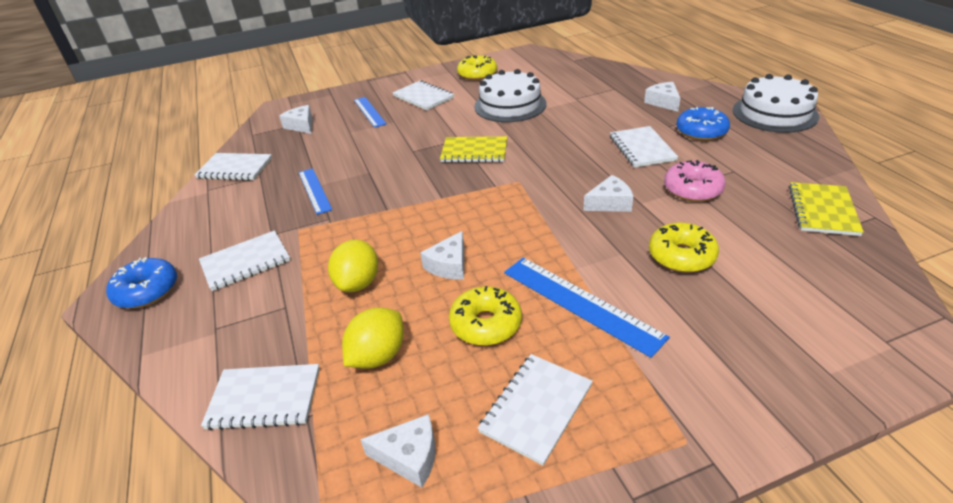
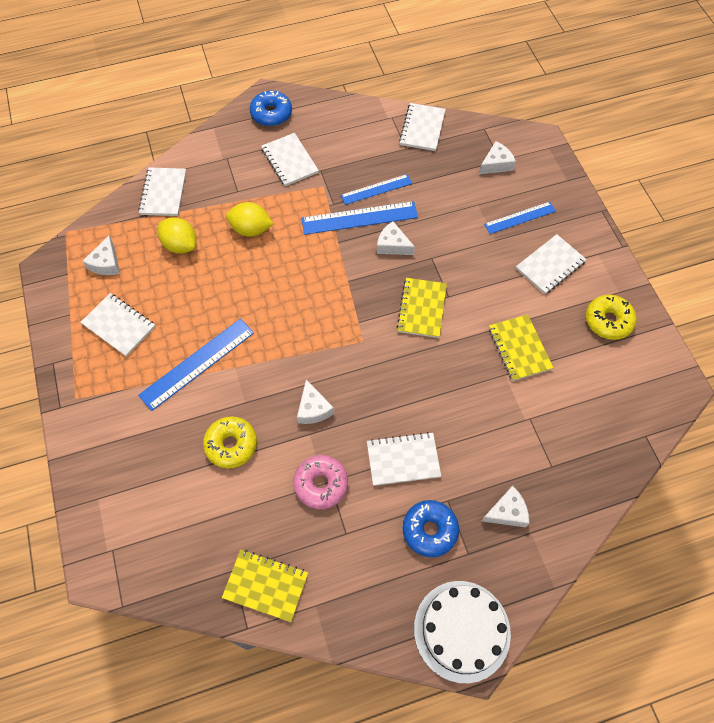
camera: 90 degrees right, 25 degrees up
(354, 198) = (359, 218): none -> blue ruler
(449, 265) = (257, 284): white cheese -> white cheese (392, 245)
(486, 324) = (192, 304): yellow donut -> none
(510, 105) = (519, 348): white cake -> yellow notebook

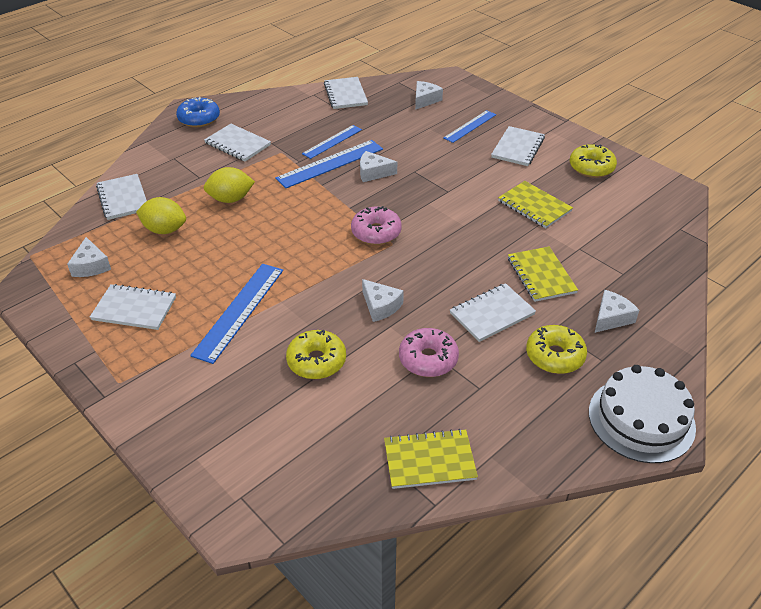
camera: 25 degrees left, 20 degrees down
(355, 321) = (376, 232): none -> pink donut
(422, 308) = (430, 206): yellow notebook -> yellow notebook (541, 275)
(429, 530) = (554, 356): blue donut -> yellow donut

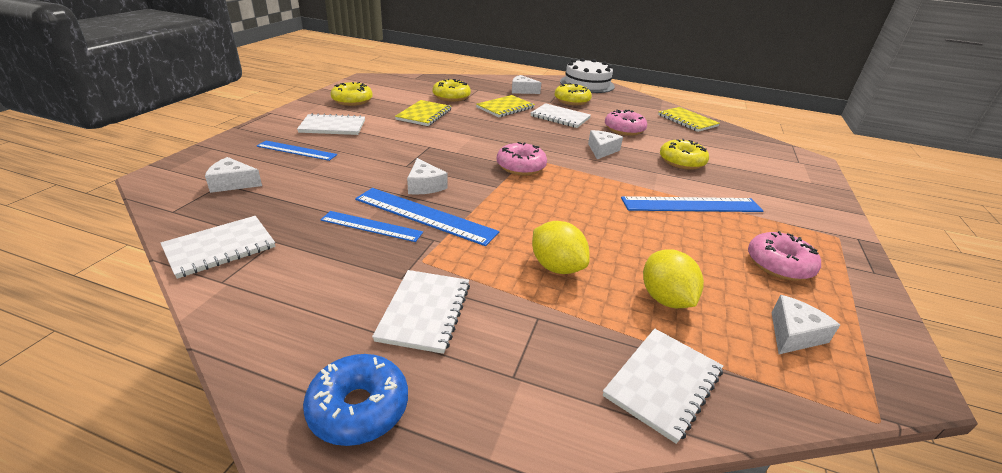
camera: 120 degrees left, 10 degrees down
(134, 309) = (779, 264): white notebook -> pink donut
(593, 241) = (451, 97): none -> yellow donut

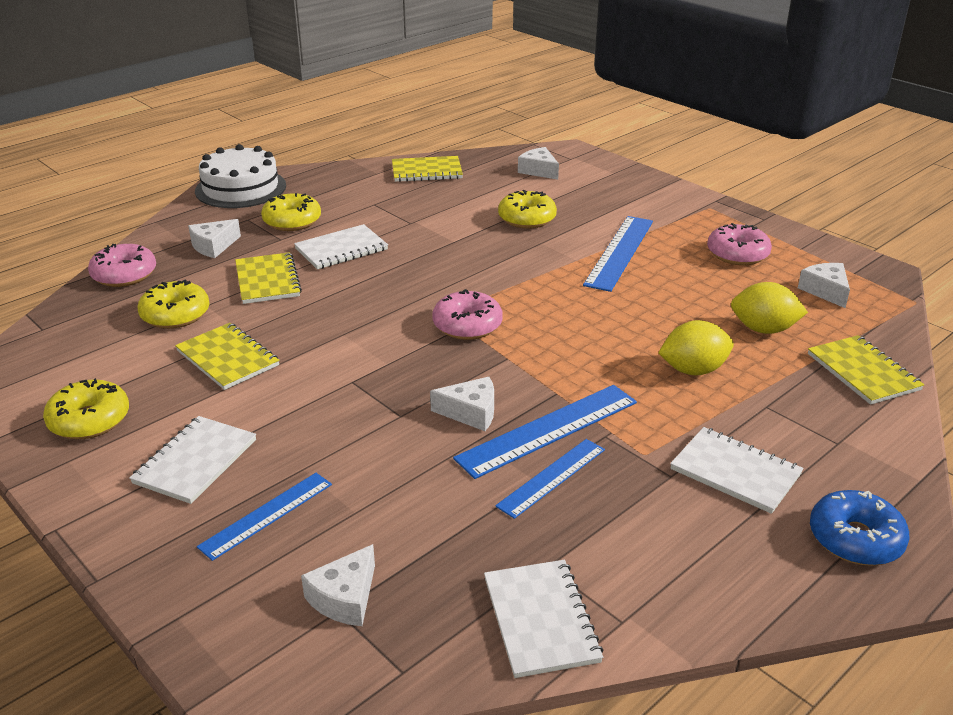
camera: 60 degrees left, 0 degrees up
(602, 150) = (463, 255): white cheese -> white cheese (539, 171)
(624, 129) = (417, 220): pink donut -> pink donut (124, 275)
(663, 383) = (863, 372): white notebook -> yellow notebook

